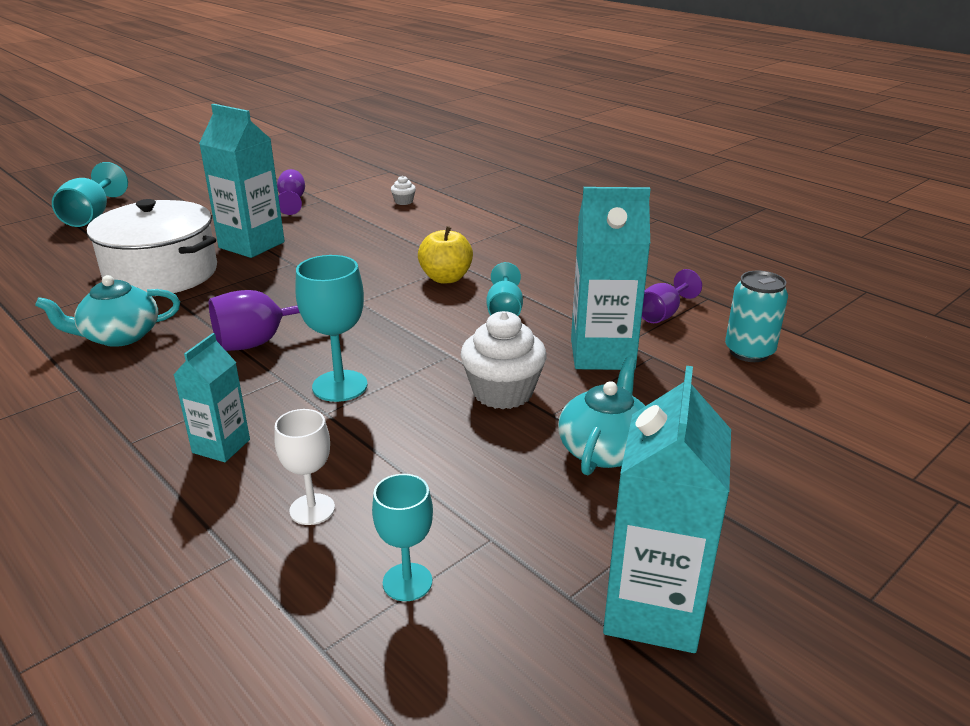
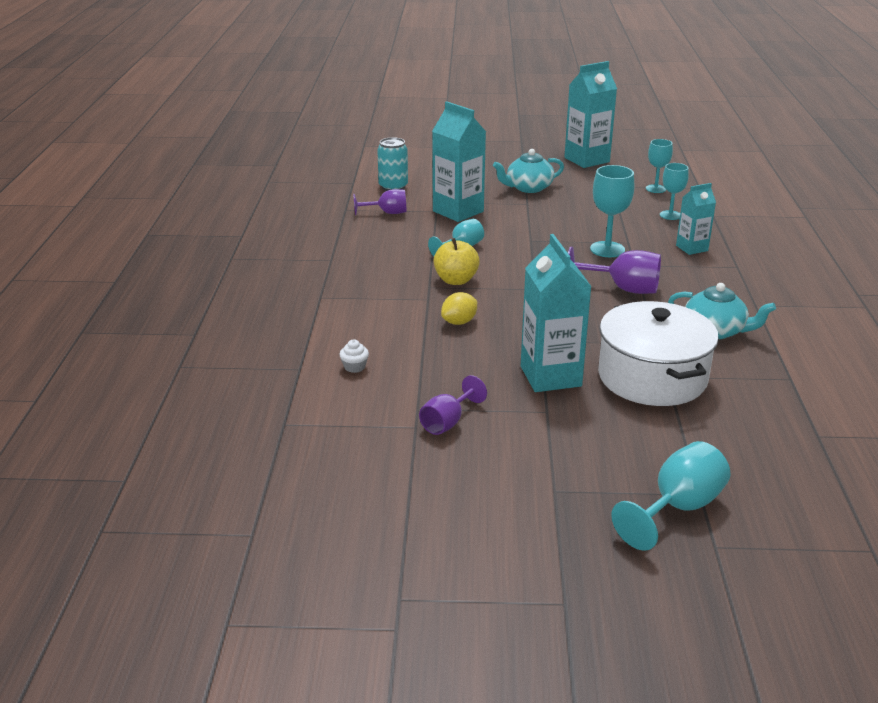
camera: 135 degrees left, 0 degrees up
(312, 509) = (670, 215): white goblet -> turquoise goblet
(381, 250) = (459, 322): none -> yellow lemon
(503, 392) = (533, 217): white cupcake -> none

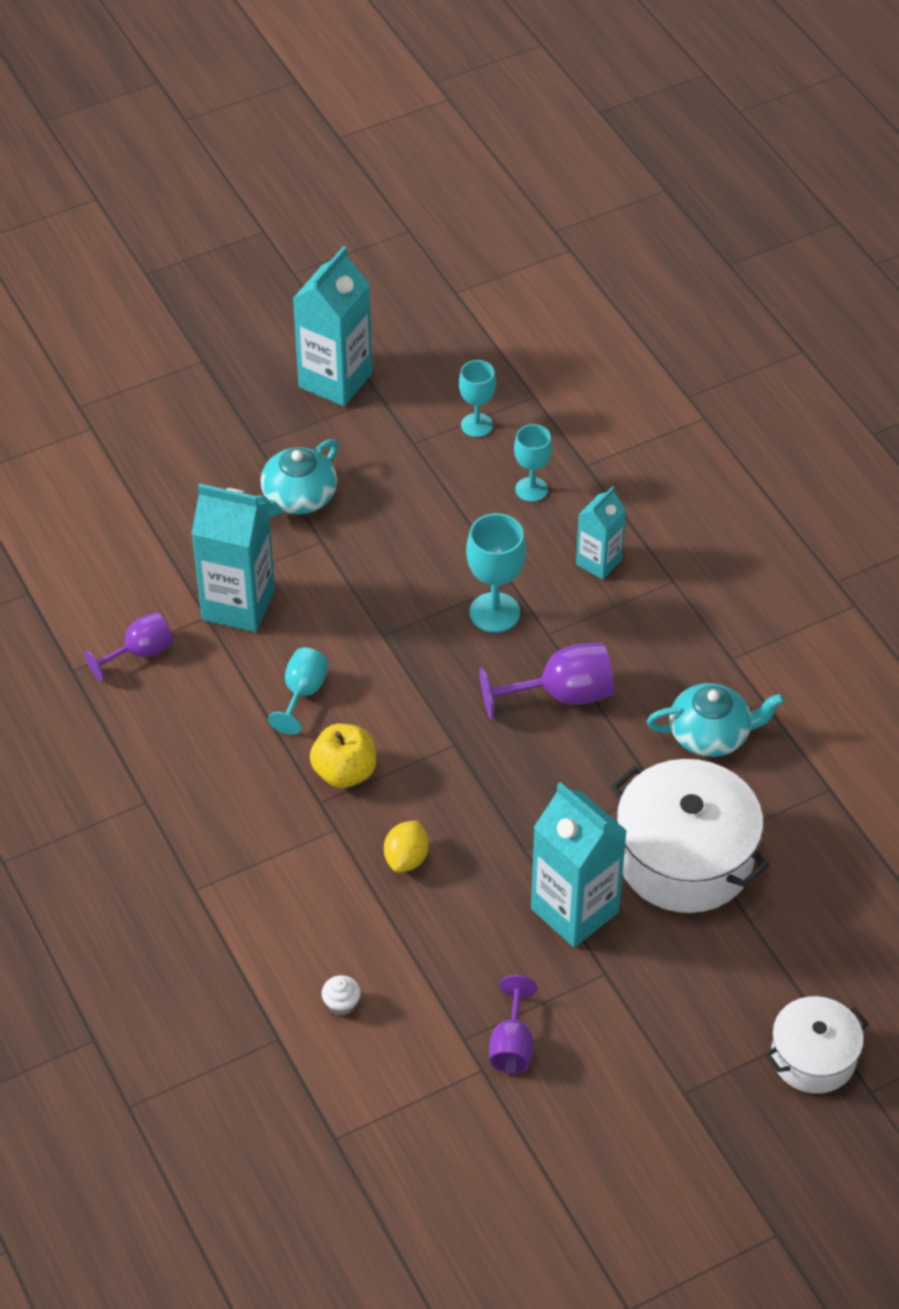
camera: 30 degrees left, 20 degrees up
(393, 187) = (99, 579): turquoise can -> none
(677, 508) = (813, 1057): turquoise goblet -> white pot

